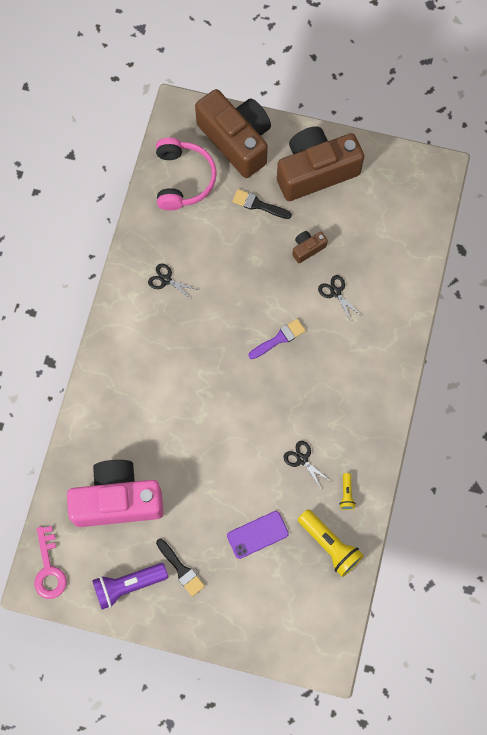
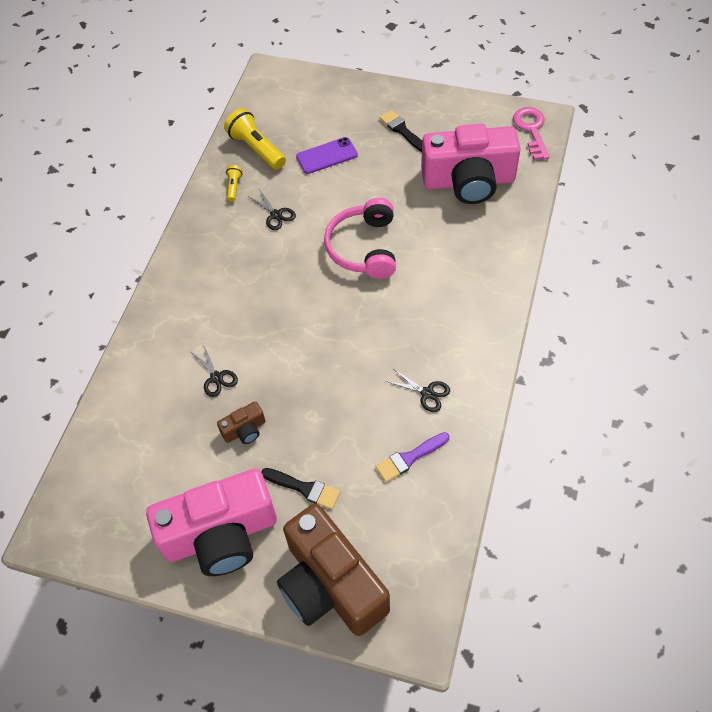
camera: 175 degrees left, 15 degrees down
(128, 585) = (452, 119): purple flashlight -> none
(183, 179) = (407, 526): pink headphones -> pink headphones (363, 248)
(279, 339) = (290, 327): purple brush -> purple brush (409, 458)
(315, 171) = (221, 535): brown camera -> pink camera

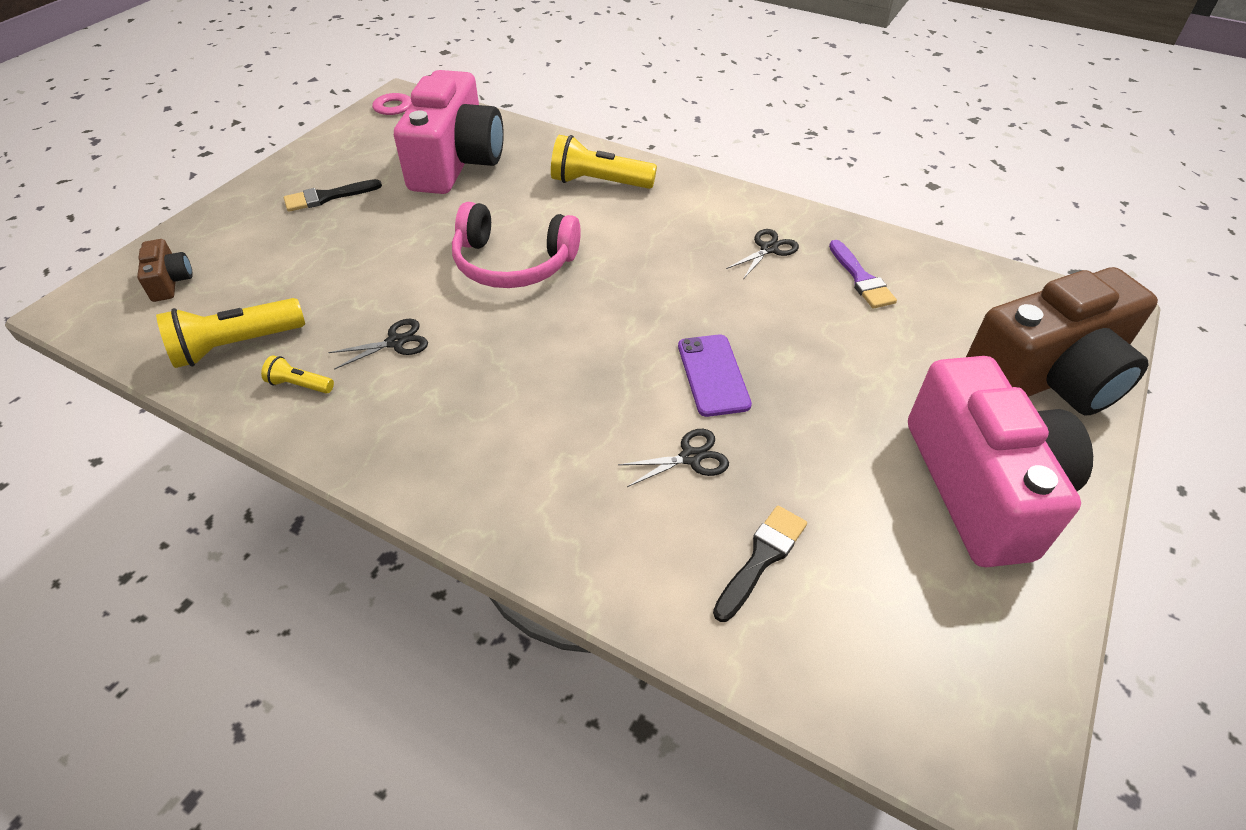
camera: 80 degrees left, 10 degrees down
(245, 430) = (797, 434): brown camera -> brown camera (170, 281)
(304, 488) = (901, 381): black brush -> black brush (761, 558)
(326, 156) = (316, 271): purple phone -> purple phone (713, 375)
(474, 271) = (599, 183): none -> yellow flashlight

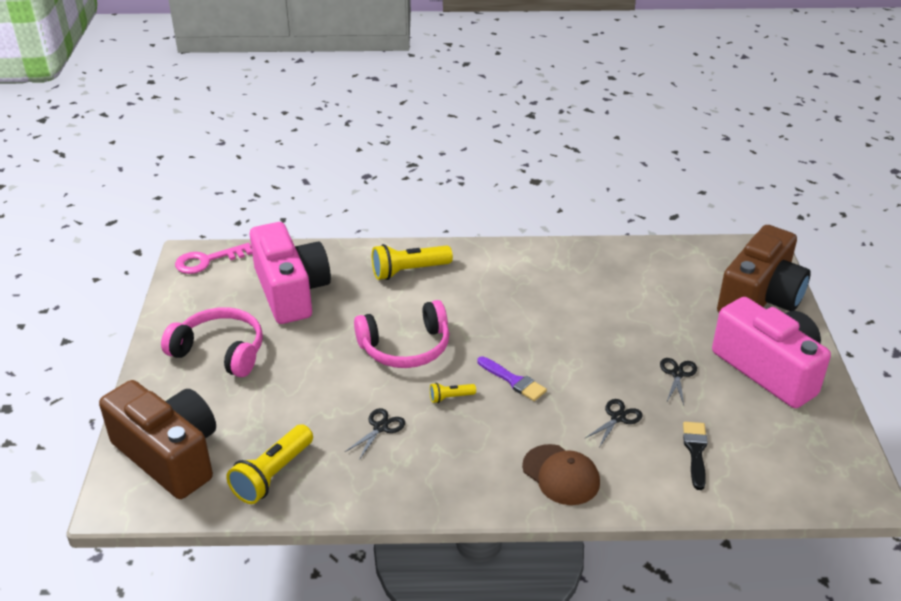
camera: 30 degrees left, 10 degrees down
(170, 281) = (169, 455): brown camera -> brown camera, size x2.41
(300, 385) = (346, 479): yellow flashlight -> yellow flashlight (450, 397)
(327, 197) = (220, 351): black brush -> pink headphones
(544, 500) = (561, 475): none -> brown cap
(713, 375) = (590, 367): purple phone -> none
(769, 249) = (557, 278): black scissors -> black scissors (677, 374)
(861, 278) = (624, 277): purple brush -> purple brush (513, 380)

